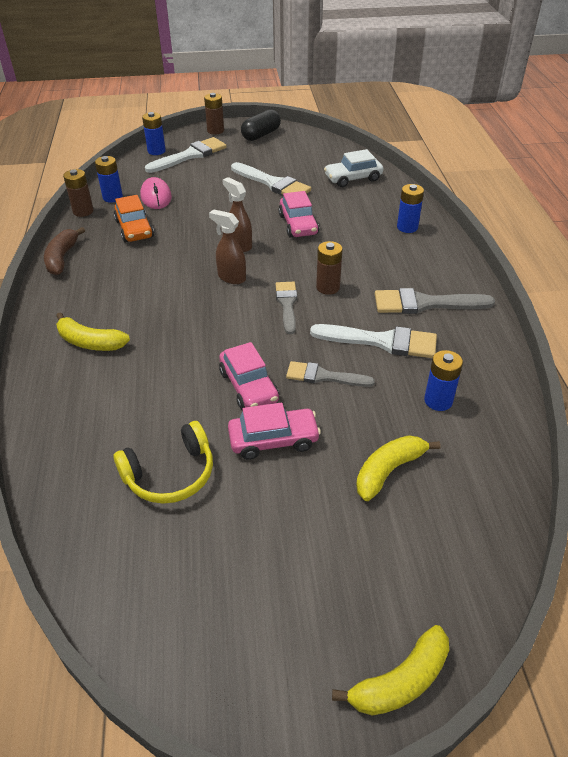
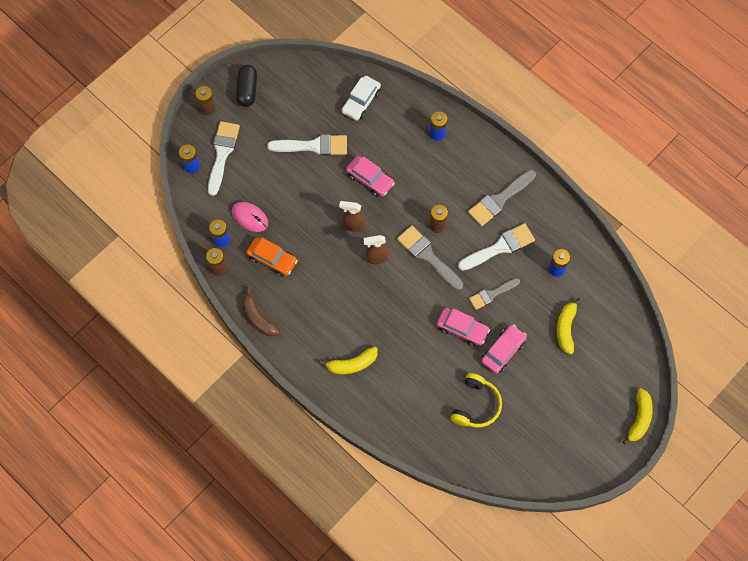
camera: 40 degrees left, 25 degrees up
(287, 304) = (427, 256): grey brush -> grey brush, size x1.52

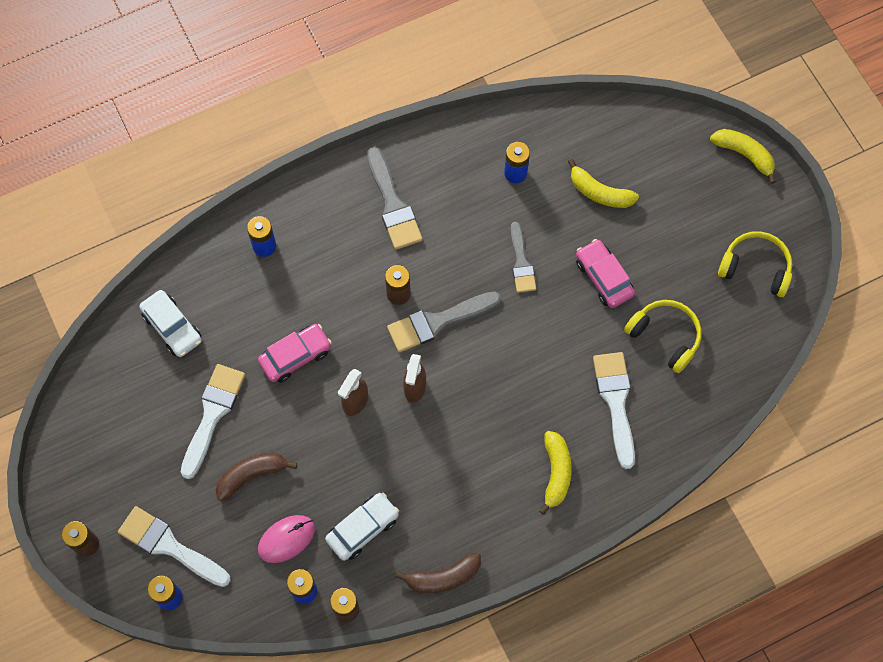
camera: 70 degrees left, 0 degrees up
(247, 90) = (83, 477): black capsule -> none
(272, 259) = (362, 528): orange car -> white car
(283, 183) = (252, 475): none -> brown banana
(462, 329) = (556, 316): pink car -> none
(500, 247) = (460, 229): white brush -> white brush (615, 402)
(553, 452) = (755, 268): none -> yellow headphones

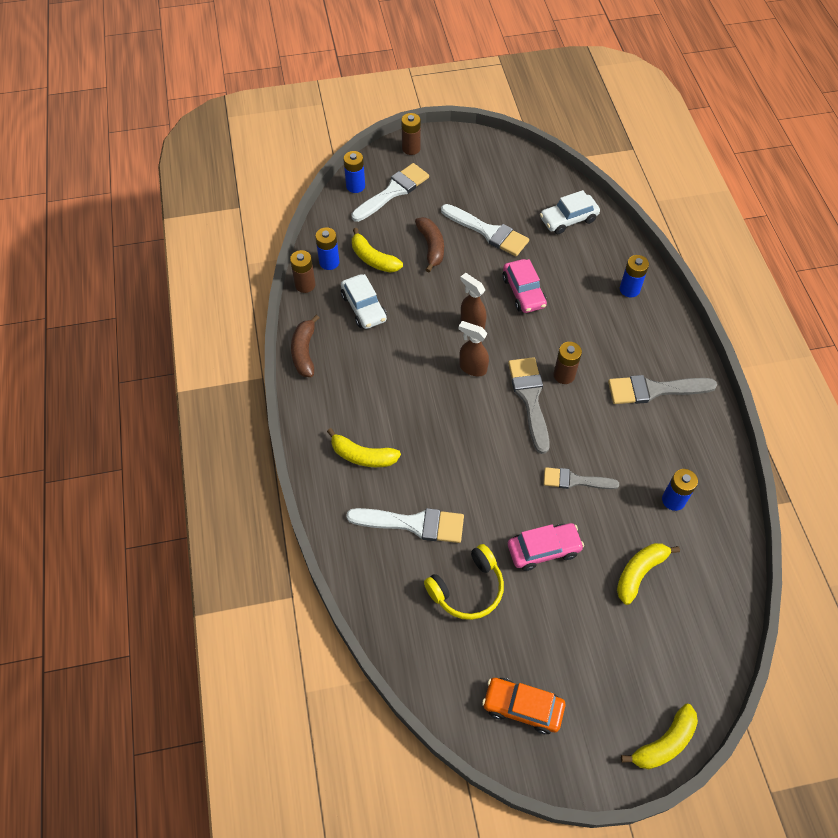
camera: 105 degrees right, 10 degrees down
(286, 539) = (373, 259): pink mouse -> yellow banana
(755, 268) = (522, 707): yellow headphones -> orange car

